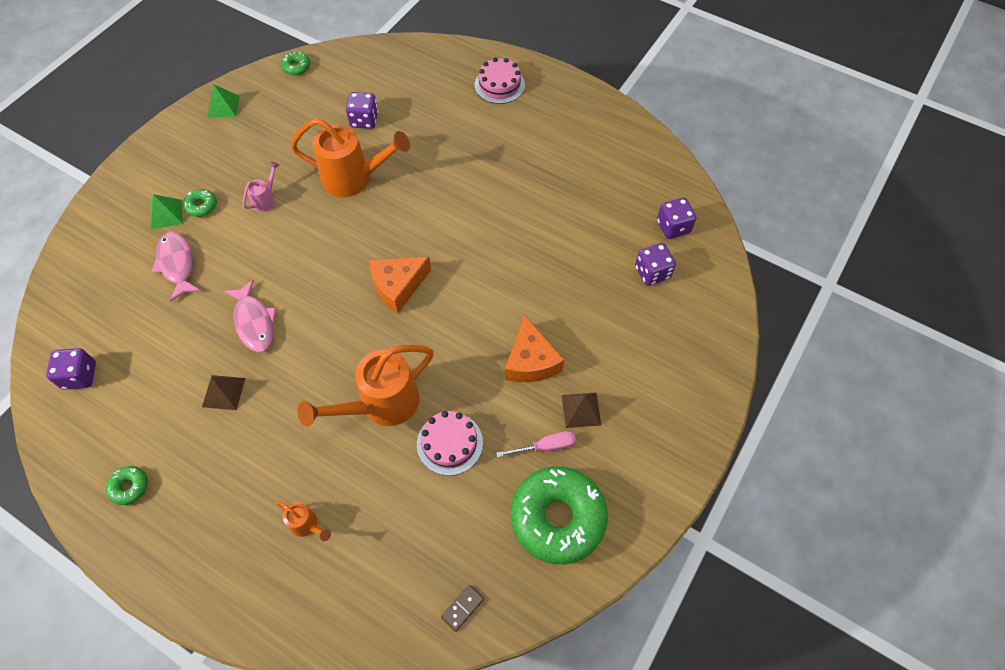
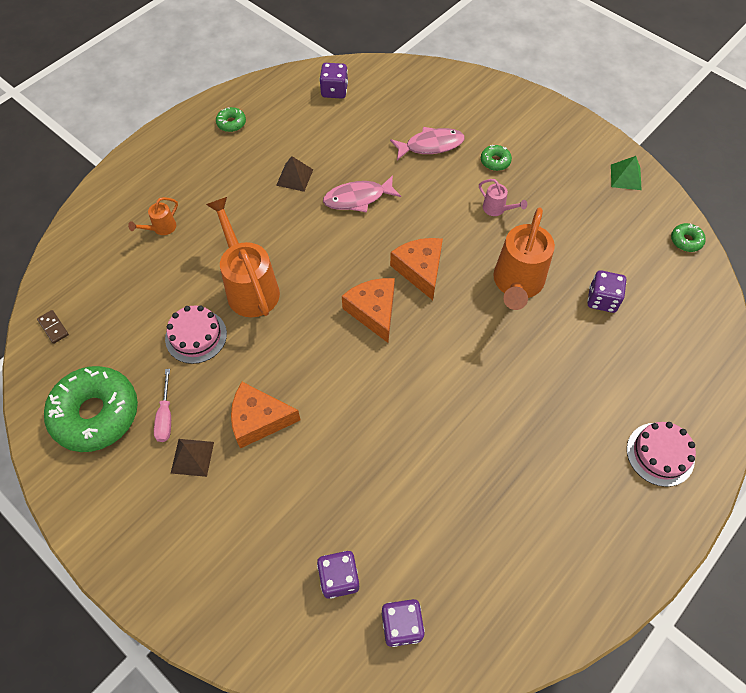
camera: 100 degrees right, 0 degrees up
(166, 214) = (488, 136): green pyramid -> none
(345, 254) = (420, 270): none -> orange cheese

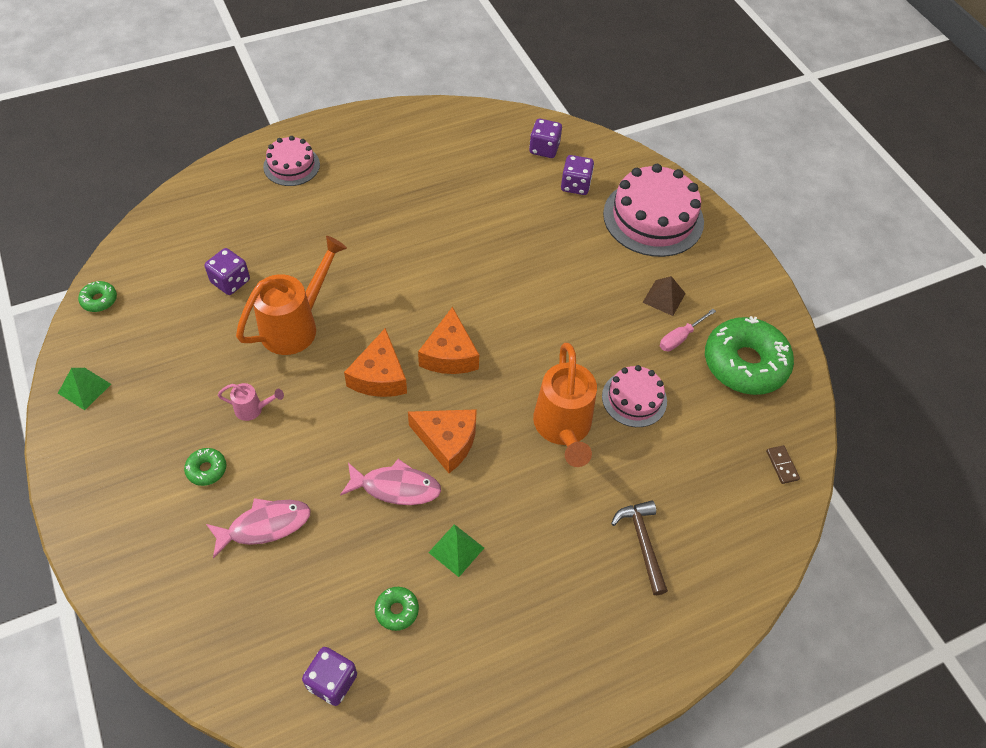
camera: 160 degrees left, 5 degrees down
(161, 228) = (642, 543): orange watering can -> brown hammer
(166, 416) = (680, 337): pink screwdriver -> pink screwdriver turned 150 degrees counterclockwise
(230, 568) = (653, 218): none -> pink cake
(231, 123) = (504, 682): green donut -> green donut (397, 610)
(259, 419) = (597, 304): orange cheese -> orange cheese (447, 441)
(294, 177) = (456, 550): brown pyramid -> green pyramid
(430, 145) = (264, 526): pink fish -> pink fish turned 150 degrees clockwise
(497, 209) = (253, 409): pink watering can -> pink watering can turned 120 degrees clockwise

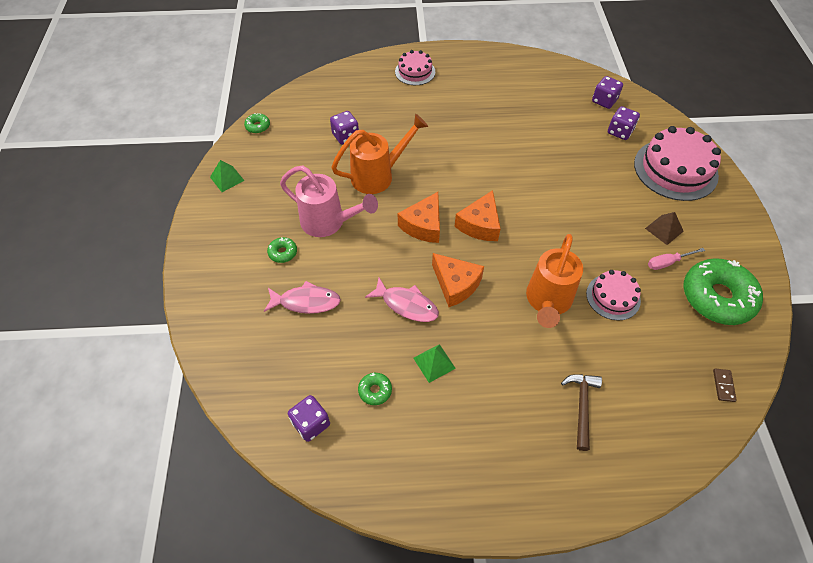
camera: 25 degrees right, 0 degrees up
(253, 409) = (328, 222): pink watering can -> pink watering can, size x2.18

